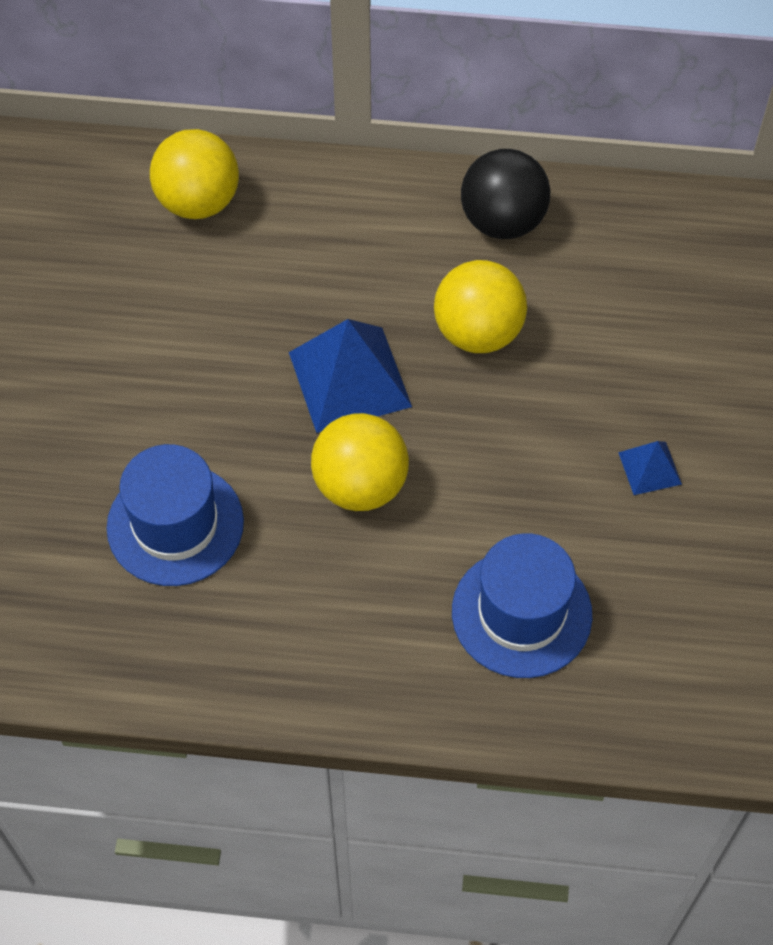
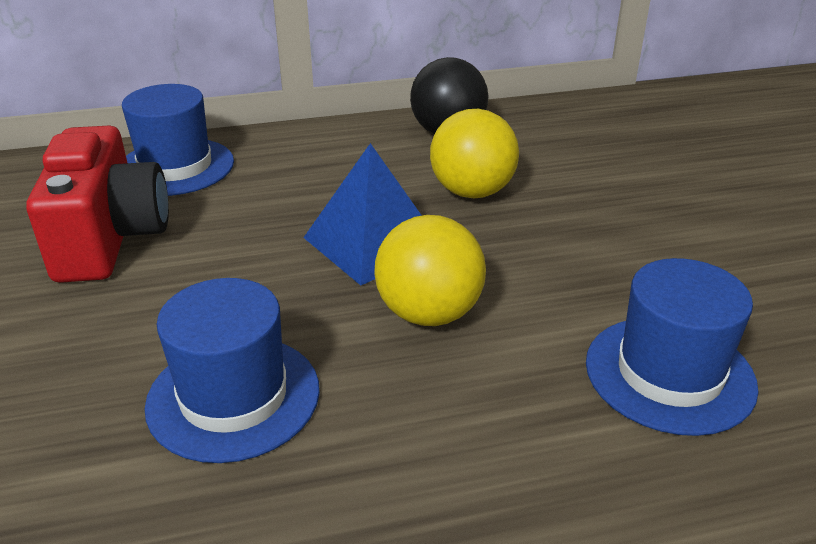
camera: 20 degrees left, 25 degrees down
(116, 300) = (110, 238): none -> red camera
(198, 201) = (175, 167): yellow ball -> blue hat
(649, 468) = (689, 240): blue pyramid -> none

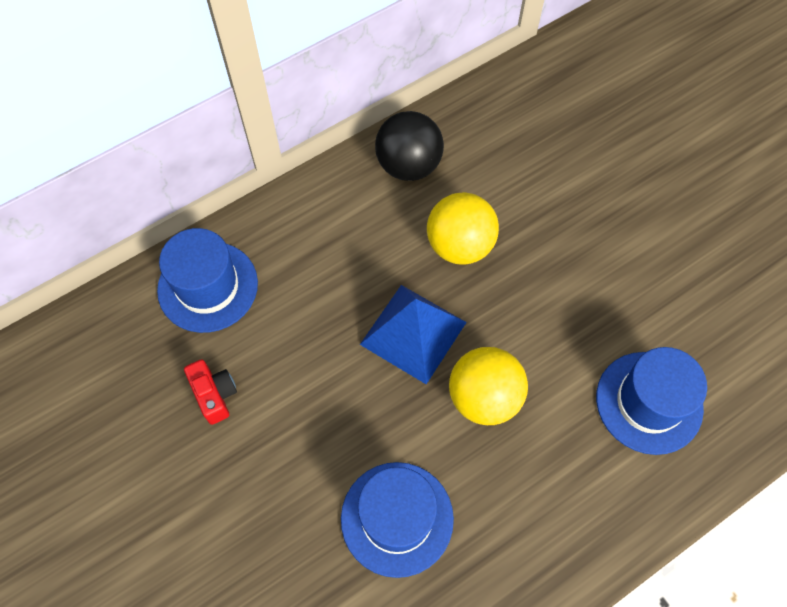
camera: 20 degrees left, 30 degrees up
(110, 238) = (214, 395): red camera -> red camera, size x0.47

